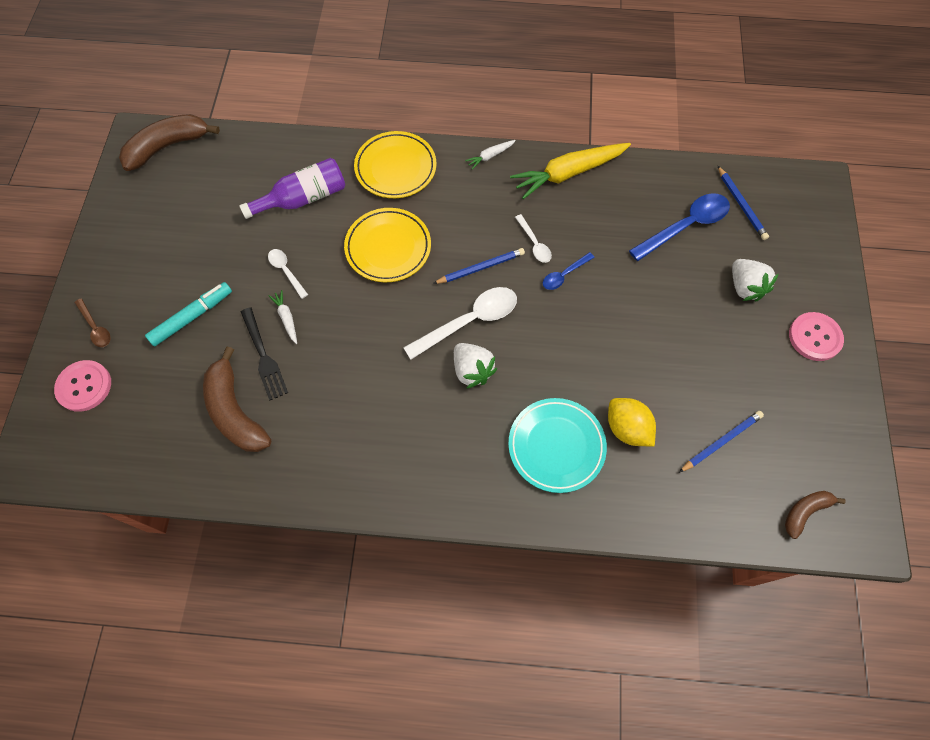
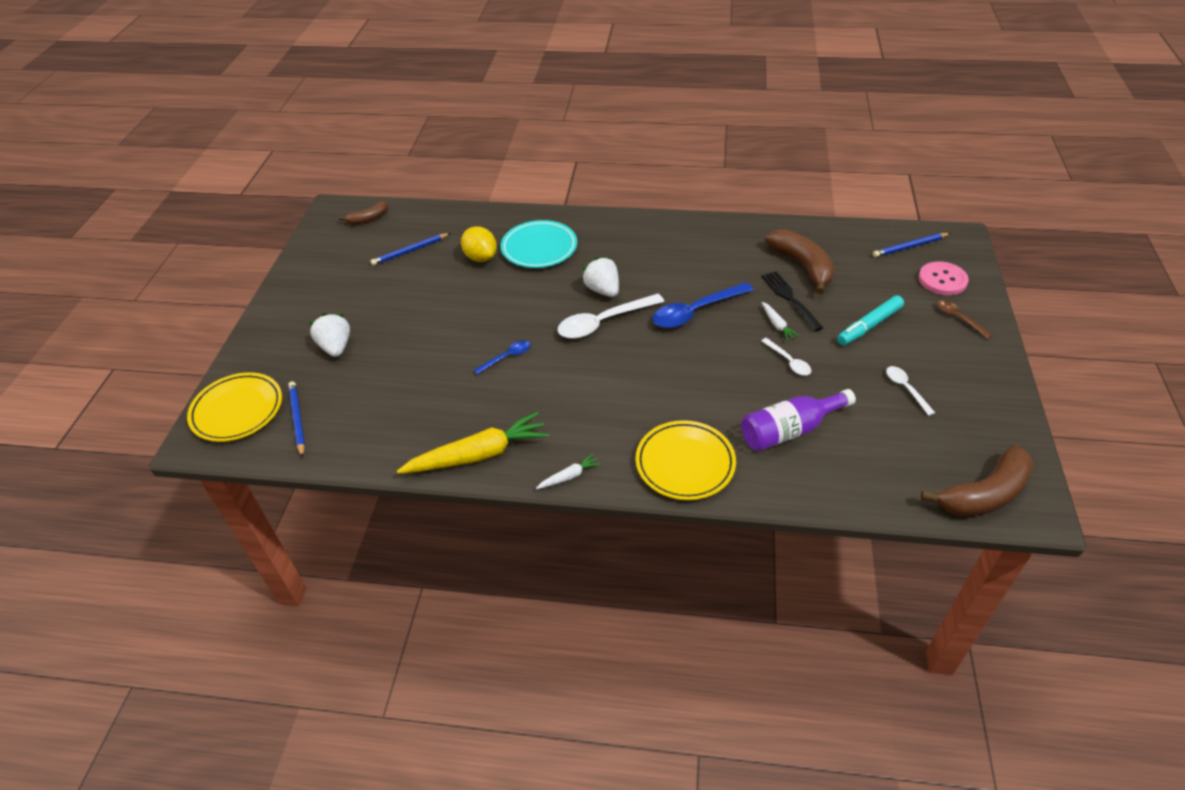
camera: 175 degrees left, 20 degrees down
(388, 248) = (686, 381): yellow plate -> yellow plate (237, 410)
(480, 268) = (589, 363): blue pencil -> blue pencil (910, 246)
(534, 244) = (531, 384): white spoon -> white spoon (905, 388)
(686, 226) = (367, 399): blue spoon -> blue spoon (695, 312)
(814, 337) = (295, 311): pink button -> none

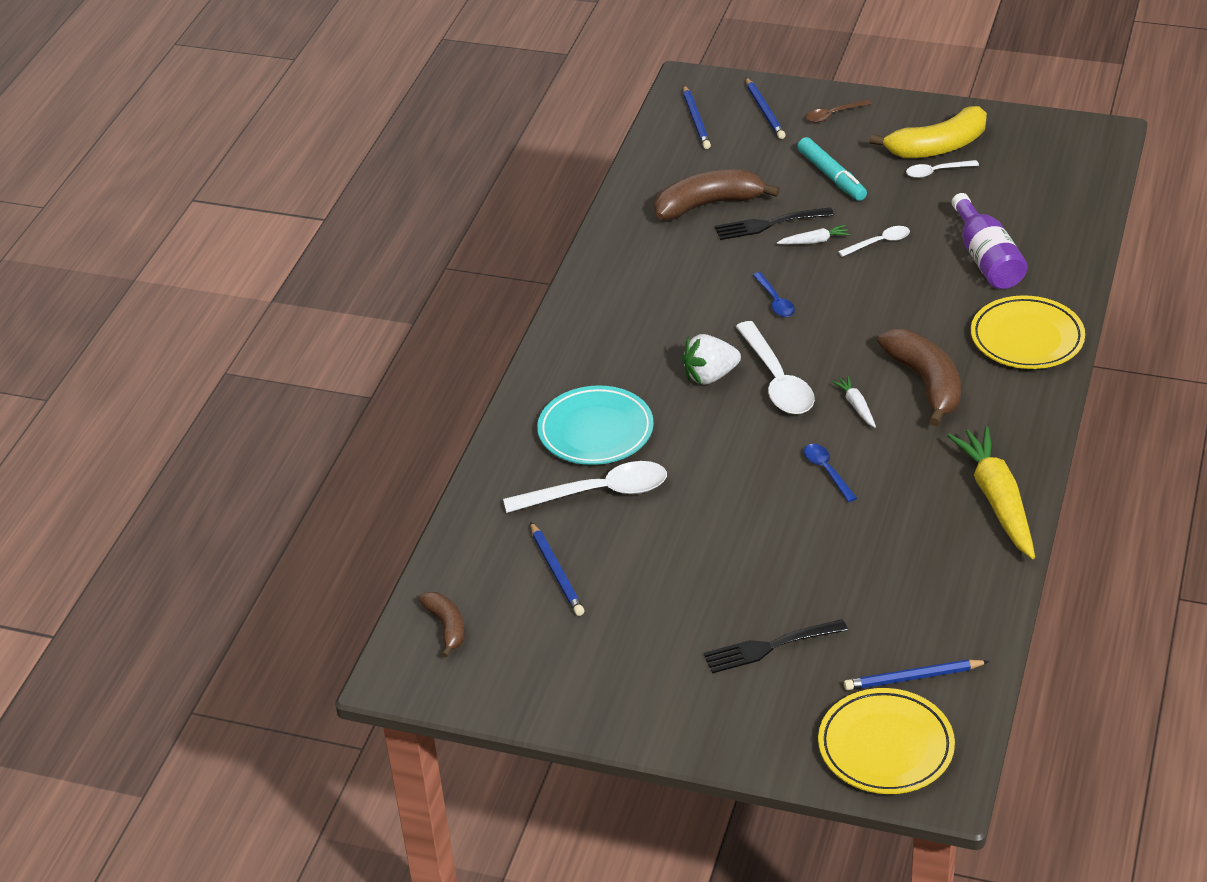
camera: 80 degrees left, 5 degrees down
(336, 347) = (769, 647): white strawberry -> black fork
(481, 257) = (599, 492): yellow lemon -> white spoon
(569, 476) = (1038, 427): white carrot -> white carrot (856, 406)
(695, 312) = (775, 301): blue spoon -> blue spoon, size x0.53
(942, 280) = (764, 111): pink button -> blue pencil
(945, 387) = (938, 147): none -> yellow banana
(984, 494) = (1083, 156): brown banana -> brown banana (926, 383)

